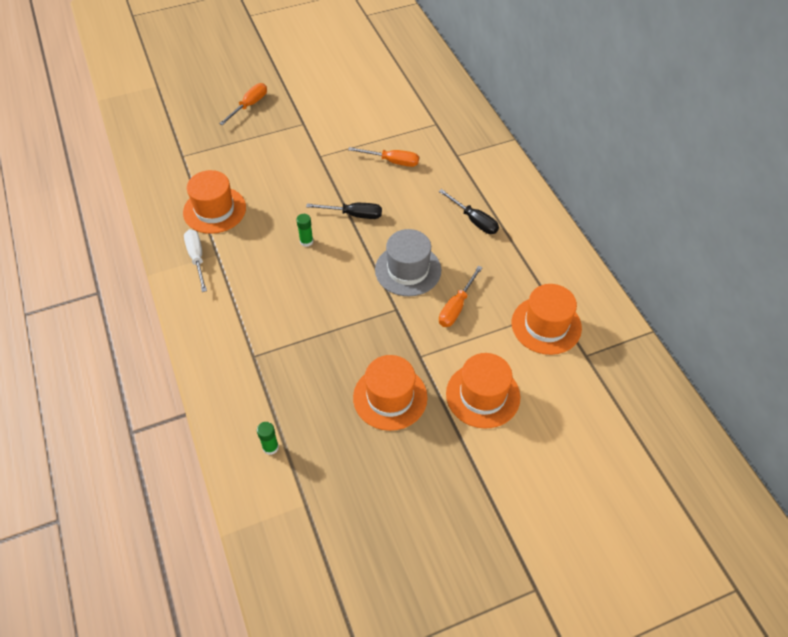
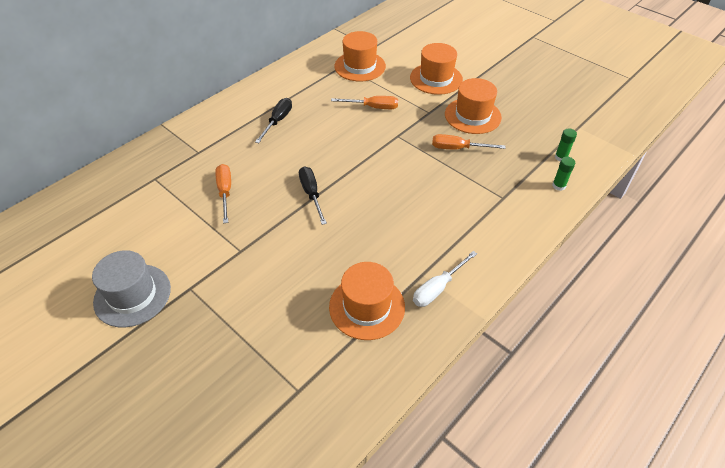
camera: 115 degrees left, 5 degrees down
(249, 105) = (170, 363): orange screwdriver -> orange screwdriver (458, 148)
(306, 241) = (363, 214): green glue stick -> green glue stick (558, 186)
(408, 270) = (354, 141): grey hat -> grey hat (132, 295)

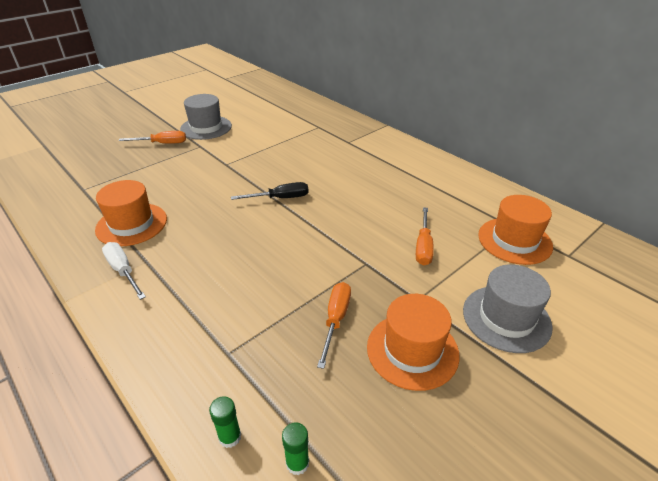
camera: 95 degrees right, 10 degrees down
(225, 192) = (295, 155): orange screwdriver -> orange screwdriver (162, 143)
(278, 121) = (392, 180): black screwdriver -> none
(436, 78) = (506, 318): orange hat -> grey hat

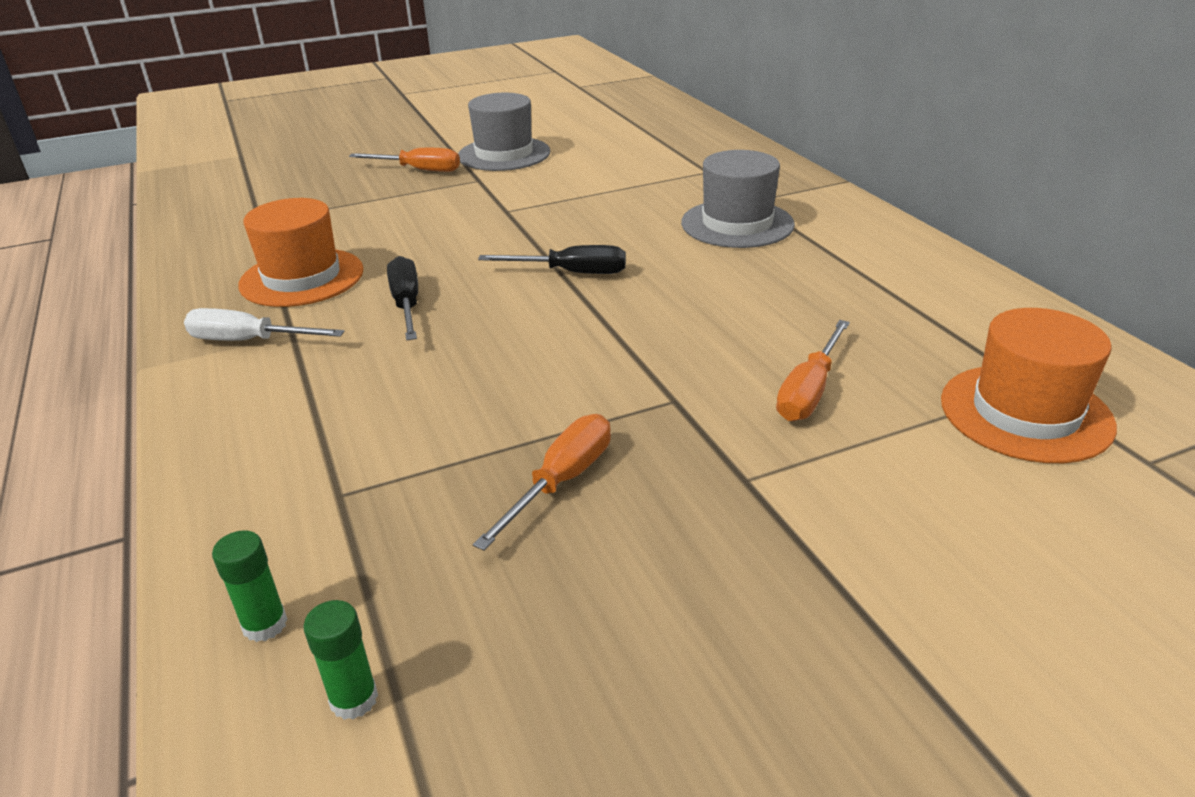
camera: 20 degrees right, 5 degrees down
(123, 271) = (249, 341): white screwdriver -> white screwdriver turned 60 degrees counterclockwise
(202, 231) = (406, 304): none -> black screwdriver
(412, 350) = (685, 564): orange hat -> none
(506, 318) = (927, 551): grey hat -> grey hat (737, 224)

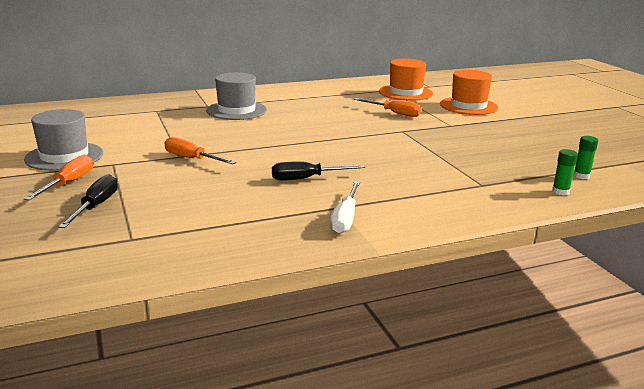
camera: 90 degrees left, 10 degrees down
(302, 277) = (257, 211): orange hat -> orange hat (468, 106)
(561, 481) = (460, 148): orange screwdriver -> orange screwdriver (191, 159)
(571, 273) = (280, 143): black screwdriver -> black screwdriver (96, 206)

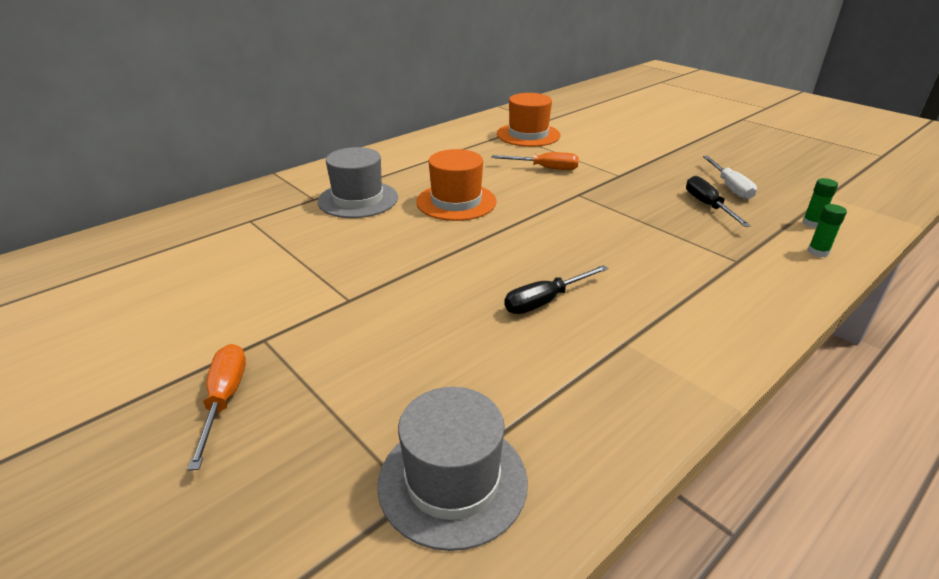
camera: 20 degrees left, 10 degrees up
(64, 156) = (176, 342): grey hat -> grey hat (452, 481)
(96, 206) = (305, 439): black screwdriver -> black screwdriver (707, 206)
(191, 159) = (370, 301): orange screwdriver -> none
(345, 219) = (653, 361): white screwdriver -> white screwdriver (730, 187)
(468, 106) = (609, 143): orange hat -> orange hat (456, 202)

